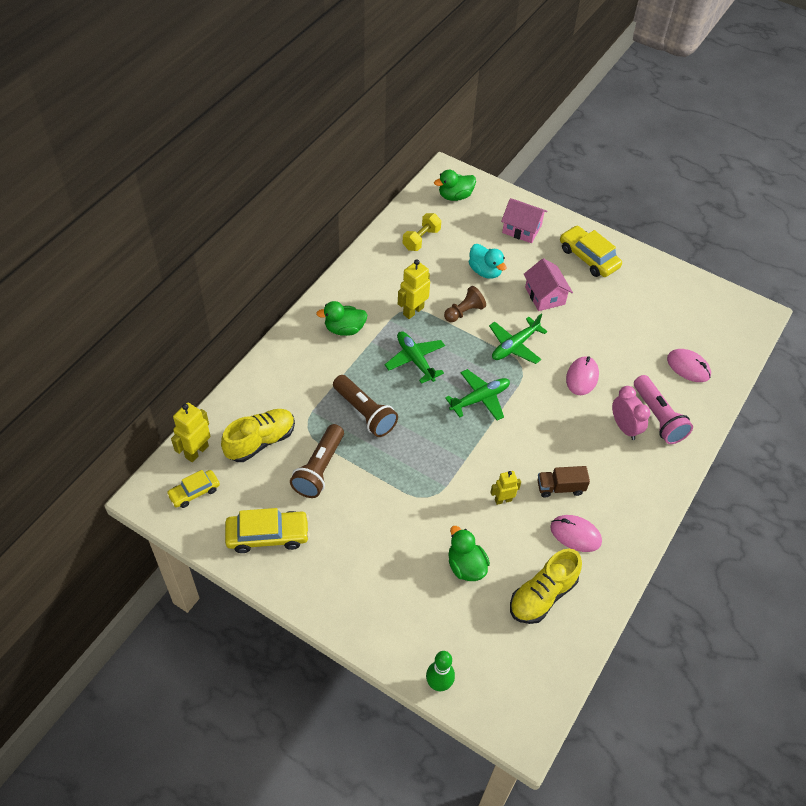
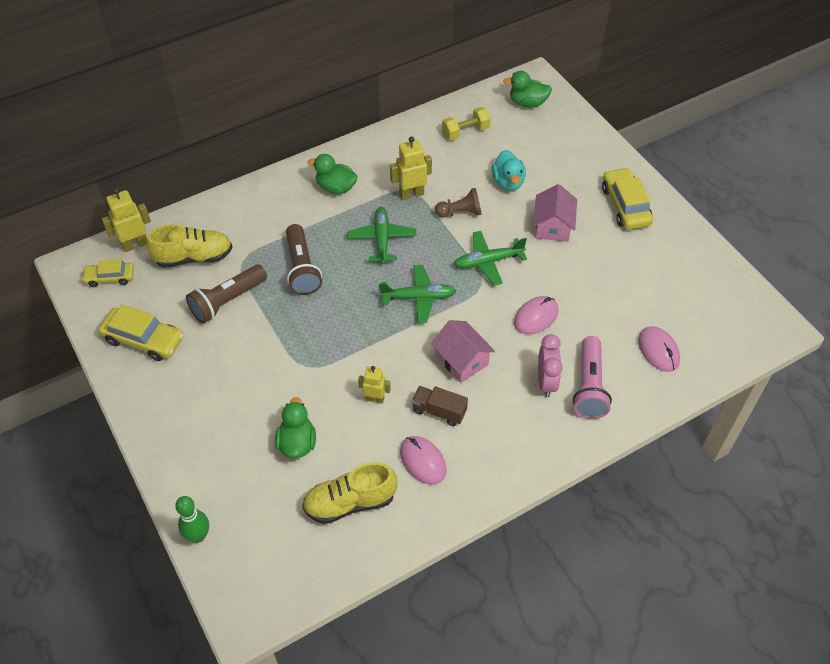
camera: 30 degrees right, 0 degrees up
(522, 229) = (574, 155): pink house -> pink house (462, 360)

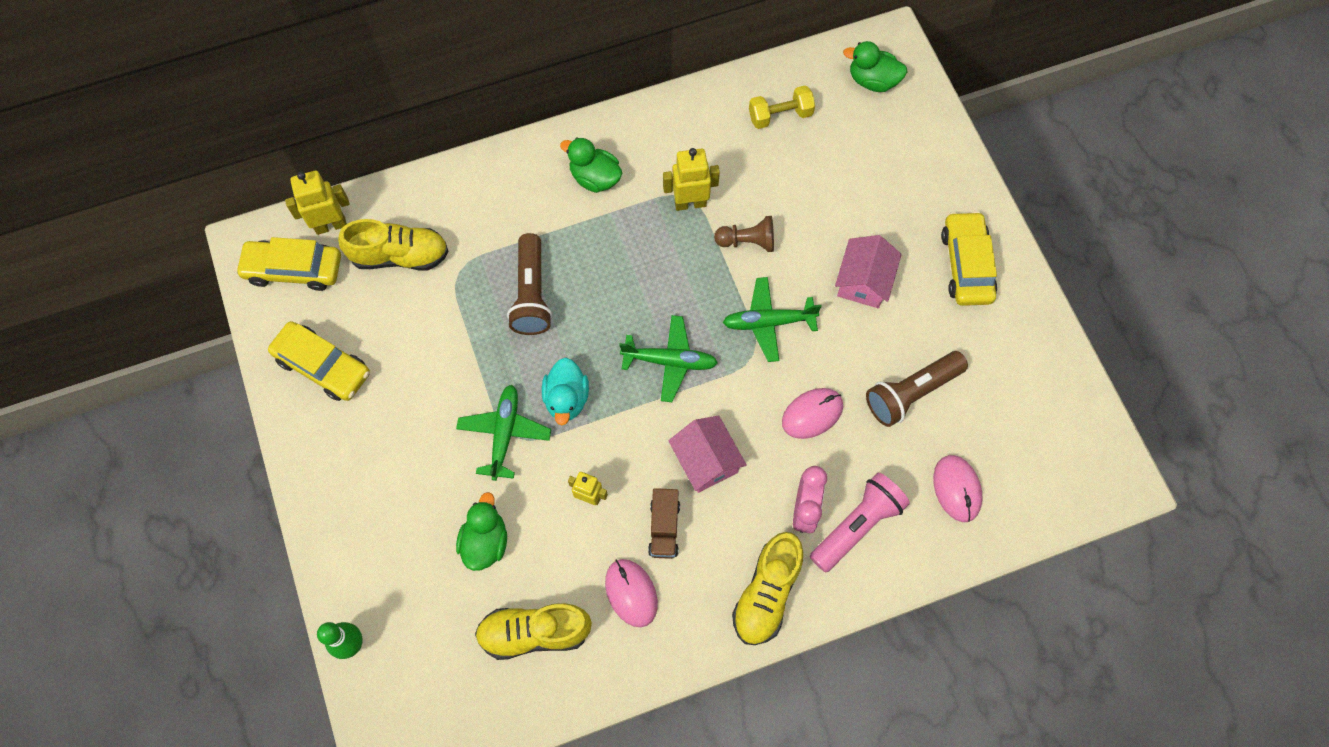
camera: 10 degrees right, 15 degrees up
(110, 278) = (294, 269): yellow car -> yellow car, size x1.59
(227, 301) = (432, 327): brown flashlight -> brown flashlight (911, 393)
(382, 239) = (639, 266): green plane -> green plane (504, 433)
(439, 411) = (664, 528): brown truck -> brown truck turned 120 degrees counterclockwise
(508, 182) = (819, 204): turquoise duck -> turquoise duck (566, 399)
(530, 445) = (766, 594): none -> yellow shoe
(589, 386) = (857, 525): pink flashlight -> pink flashlight turned 150 degrees counterclockwise

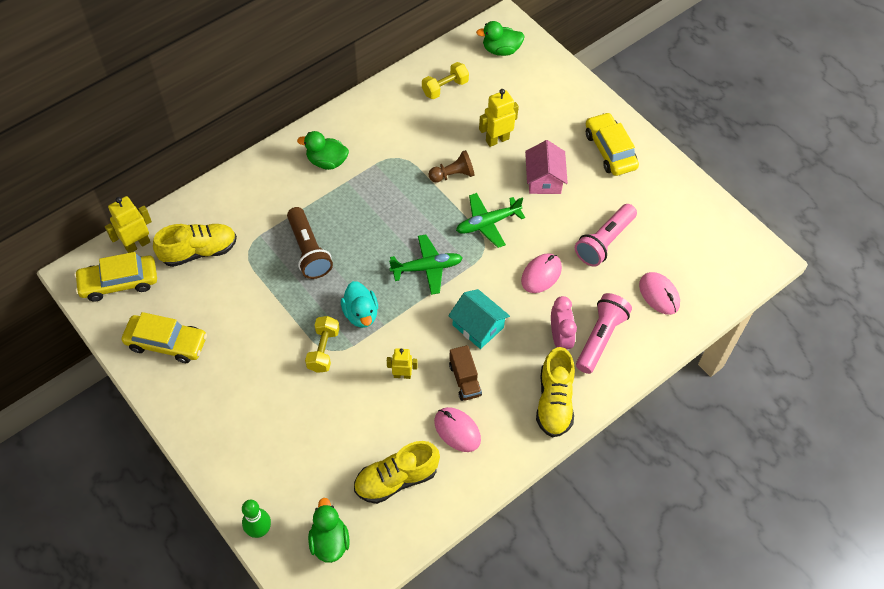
camera: 20 degrees left, 10 degrees down
(485, 542) = (336, 428): green duck -> green duck (329, 541)
(504, 433) = (323, 350): green plane -> yellow dumbbell
(690, 203) = (402, 160): yellow robot -> yellow robot (497, 139)
(706, 460) = (478, 326): pink house -> turquoise house
(911, 393) = (604, 242): brown flashlight -> pink flashlight

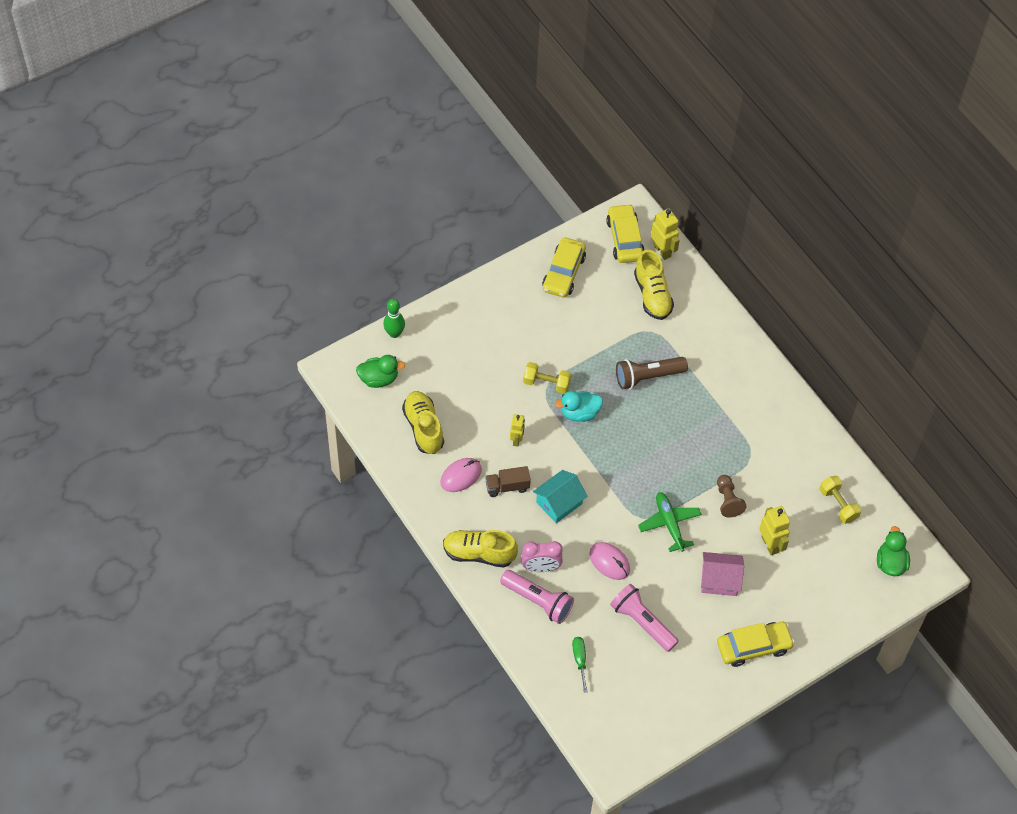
camera: 95 degrees right, 0 degrees up
(327, 161) = (747, 396): green duck -> none
(427, 268) = (623, 469): green plane -> none
(659, 294) = (580, 660): pink mouse -> green screwdriver

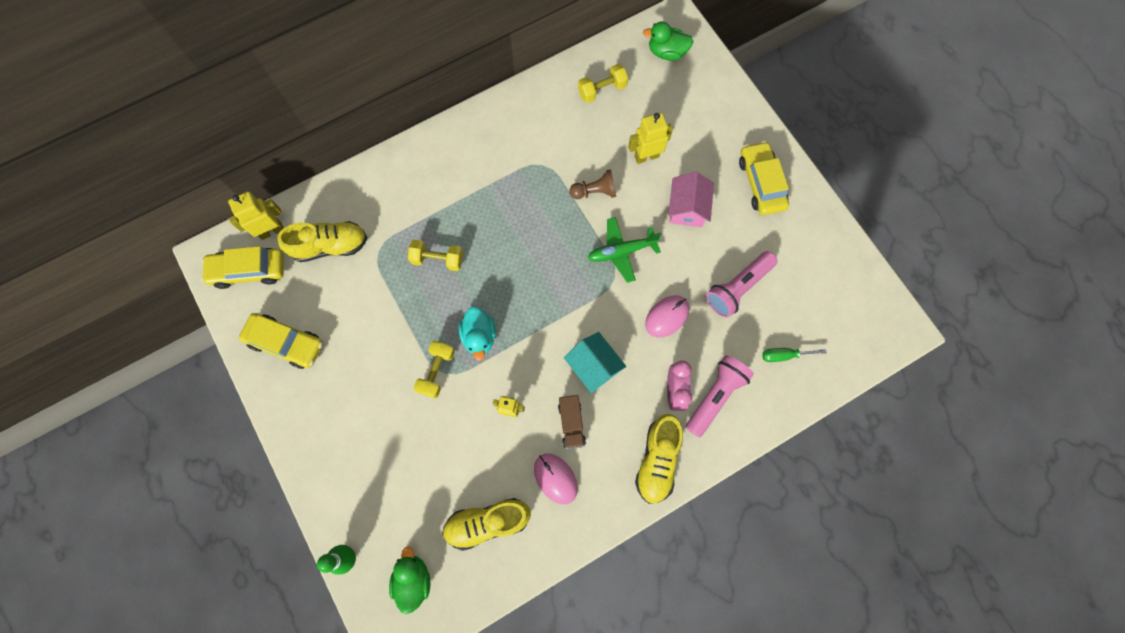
camera: 85 degrees left, 15 degrees up
(647, 377) = (437, 259): brown flashlight -> yellow dumbbell

